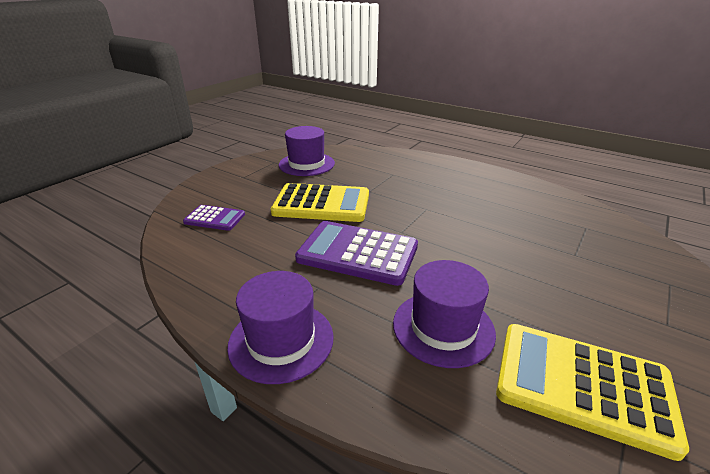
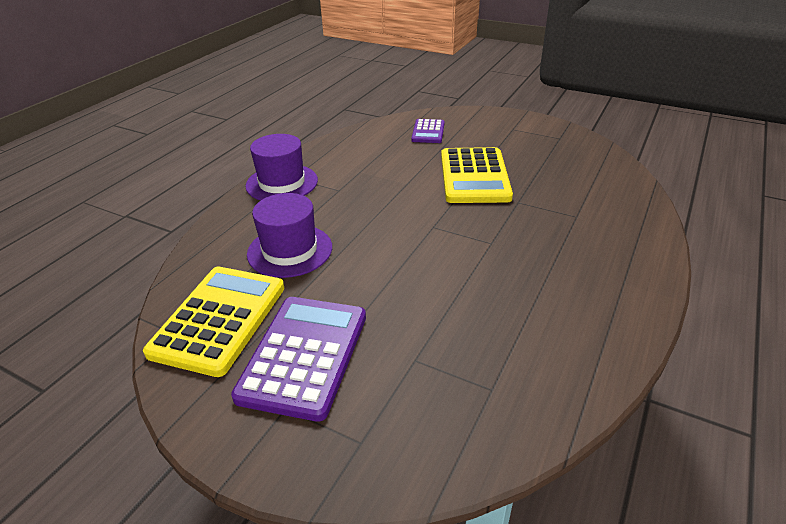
camera: 85 degrees right, 5 degrees up
(306, 164) = (567, 156): purple hat -> none
(357, 253) = (389, 204): purple calculator -> purple calculator (304, 355)

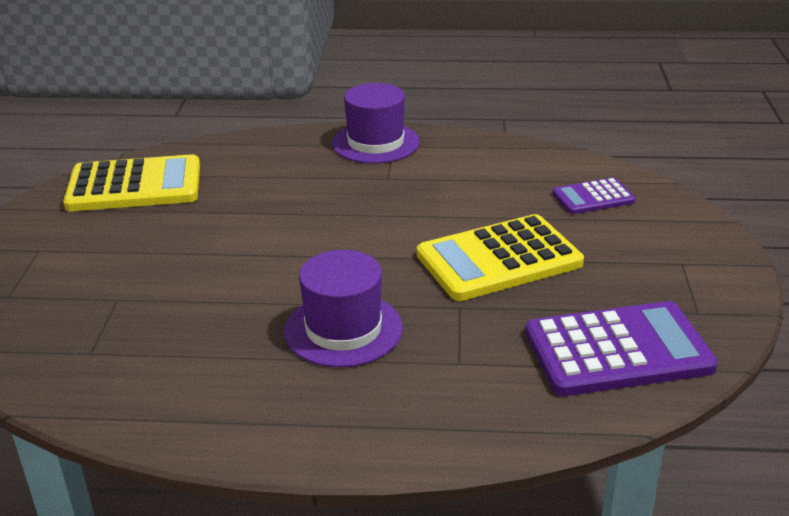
camera: 65 degrees right, 5 degrees down
(290, 250) = (253, 186): purple hat -> purple hat (343, 329)
(304, 355) = (103, 240): purple calculator -> purple calculator (618, 351)

